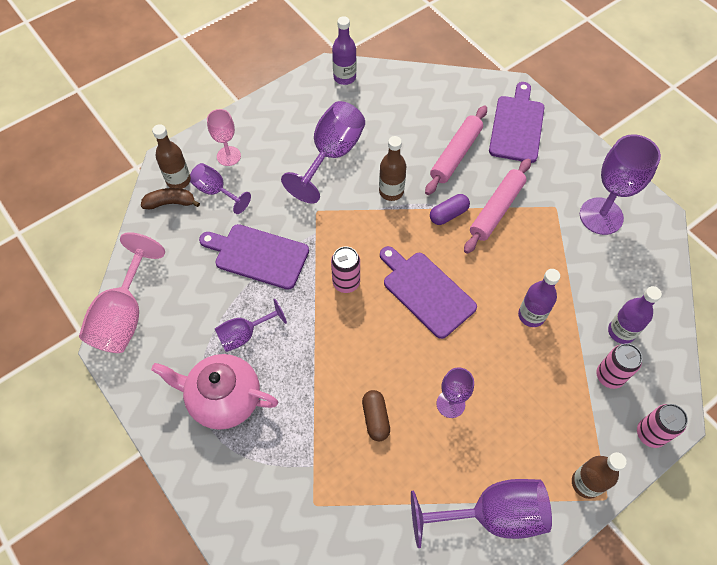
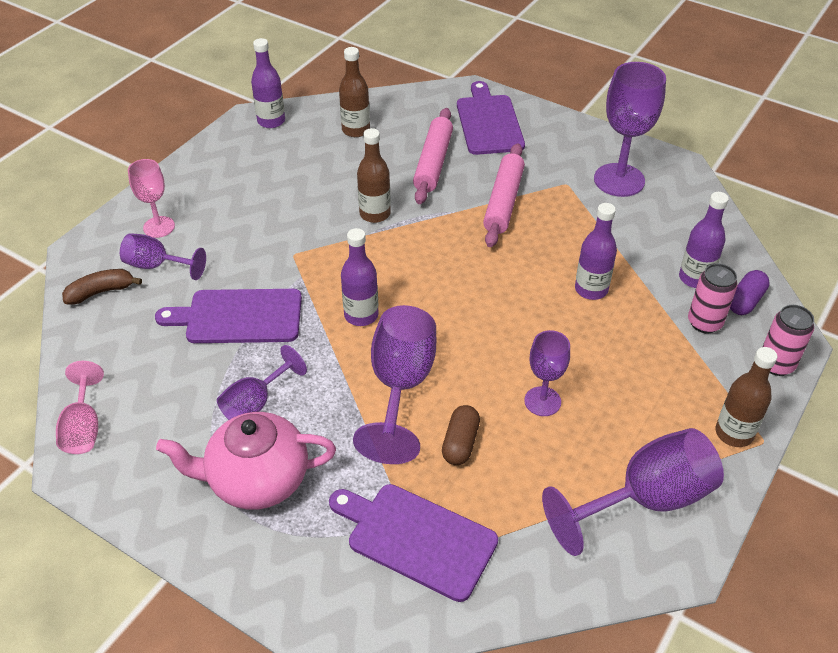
camera: 20 degrees left, 15 degrees down
(124, 315) = (83, 427): pink goblet -> pink goblet, size x0.58
(178, 180) = (102, 266): brown bottle -> brown bottle (356, 130)
(331, 155) = (288, 196): purple goblet -> purple goblet (401, 386)
(346, 282) = (361, 315): pink can -> purple bottle
(375, 418) = (460, 443): brown capsule -> brown capsule turned 45 degrees clockwise
(426, 291) = (461, 299): purple cutting board -> purple cutting board (416, 538)
(448, 214) = (451, 219): purple capsule -> purple capsule (745, 301)

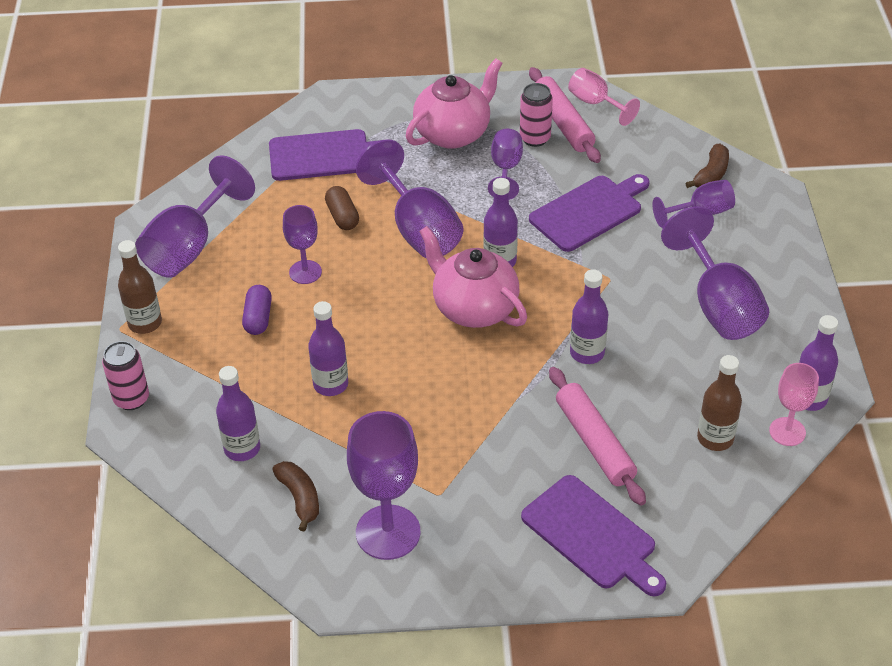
camera: 145 degrees right, 0 degrees up
(159, 227) = (746, 240): pink goblet -> pink goblet (787, 431)
(244, 196) = (718, 305): none -> purple goblet
(375, 214) = (587, 353): brown bottle -> purple bottle
(423, 288) = (473, 308): none -> pink teapot
(503, 202) = (483, 434): pink rolling pin -> pink rolling pin (563, 123)
(669, 226) = (299, 498): none -> brown banana
(704, 323) = (211, 406): pink can -> pink can (535, 138)
(745, 301) = (183, 449): purple capsule -> purple capsule (258, 318)

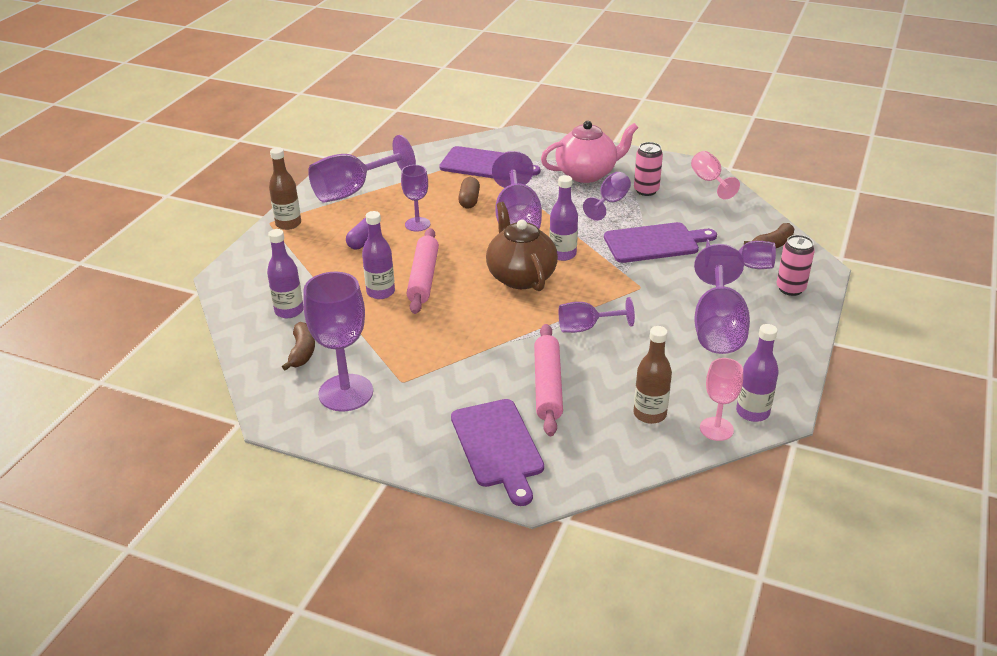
camera: 25 degrees right, 10 degrees down
(131, 399) = (243, 262): pink can -> pink can (790, 289)
(473, 308) = (520, 276): pink teapot -> brown teapot
(563, 123) = (675, 187): pink rolling pin -> pink rolling pin (423, 278)
(587, 353) = (586, 328): purple bottle -> purple goblet

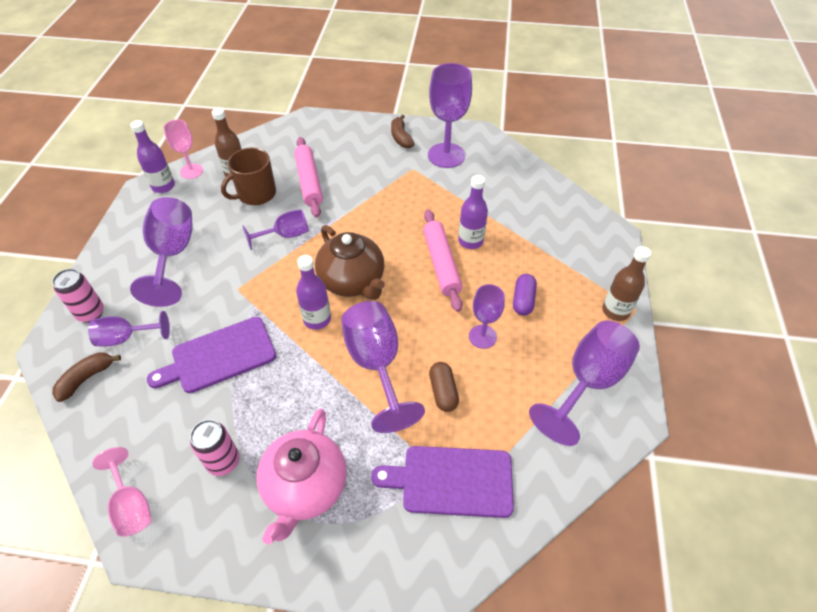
camera: 165 degrees right, 15 degrees up
(289, 311) = (532, 210): purple bottle -> none
(302, 352) = (496, 178): brown banana -> brown banana (401, 137)
(498, 446) = (333, 139): purple cutting board -> none
(587, 174) = (305, 488): pink teapot -> pink teapot turned 45 degrees counterclockwise
(610, 202) = (271, 423): purple goblet -> none
(621, 381) = (256, 194): none -> brown mug

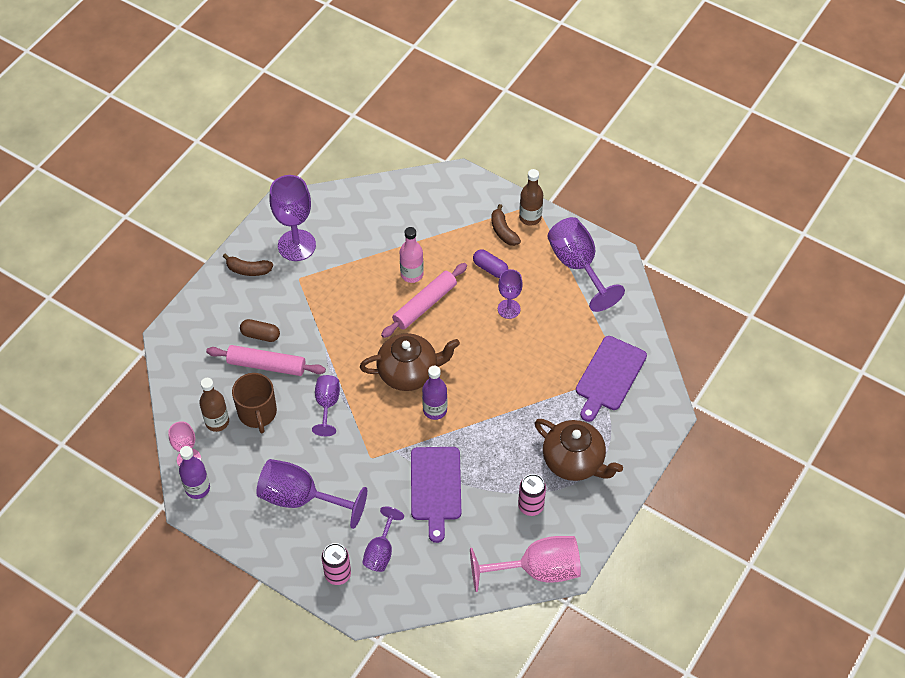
camera: 65 degrees left, 5 degrees up
(86, 378) = (409, 586): brown banana -> brown banana (503, 231)
(131, 505) = (537, 570): pink goblet -> pink goblet, size x1.71
(305, 488) = (574, 461): pink teapot -> brown teapot
(376, 364) = (498, 385): purple goblet -> none
(441, 264) = (425, 305): pink rolling pin -> pink rolling pin turned 60 degrees counterclockwise
(443, 392) = (542, 353): brown capsule -> brown capsule (260, 335)
(470, 241) = (412, 274): purple bottle -> pink bottle

